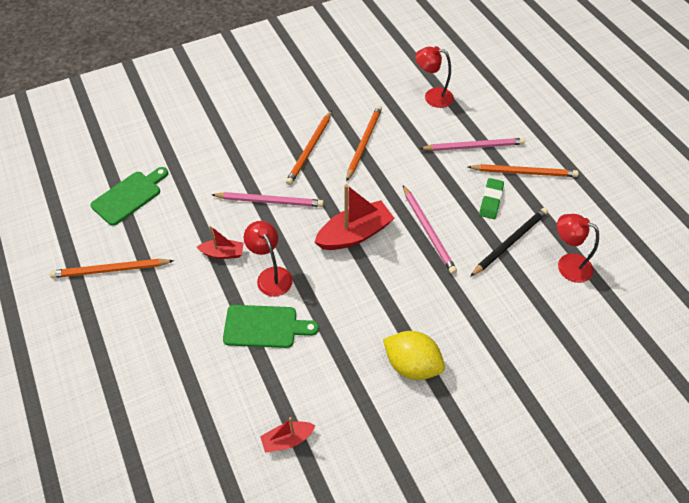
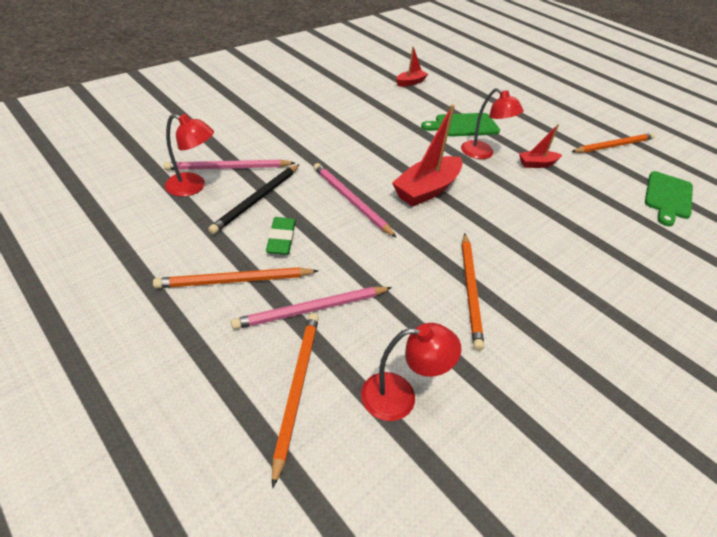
camera: 160 degrees right, 10 degrees down
(270, 201) = (532, 208): pink pencil -> pink pencil (228, 168)
(310, 149) = (533, 271): orange pencil -> orange pencil (297, 389)
(412, 365) = (339, 115): yellow lemon -> none

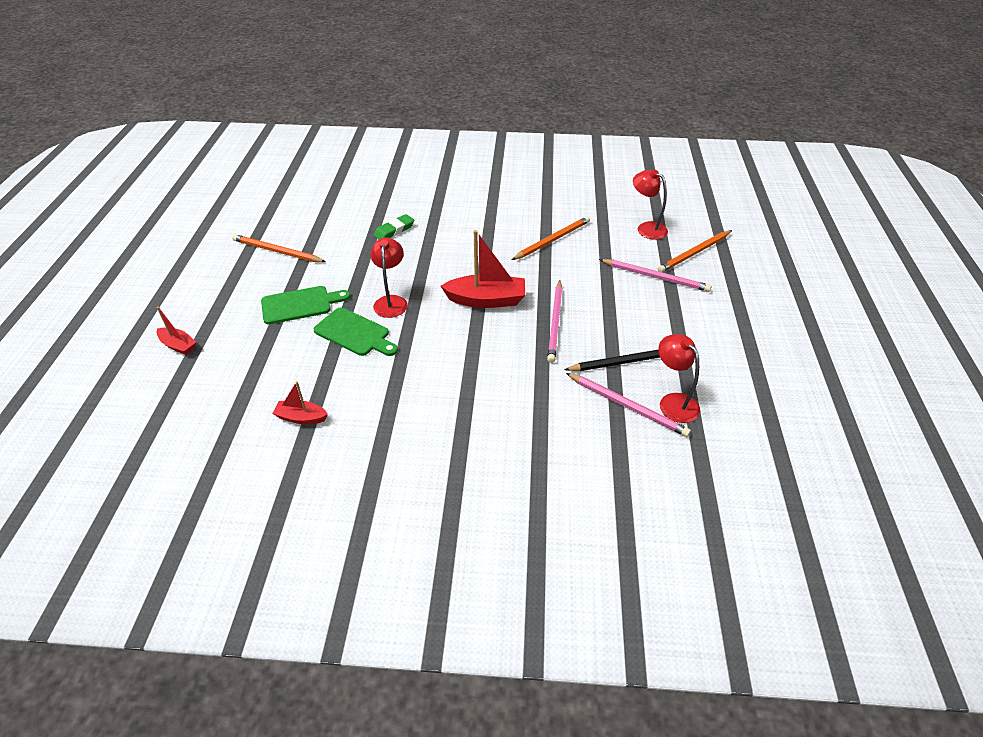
camera: 130 degrees left, 0 degrees up
(234, 280) = (690, 314): orange pencil -> none
(281, 239) = (636, 323): green eraser -> green eraser (394, 230)
(537, 164) = (367, 272): red boat -> red boat (178, 345)
(668, 197) = (332, 211): green cutting board -> green cutting board (300, 305)

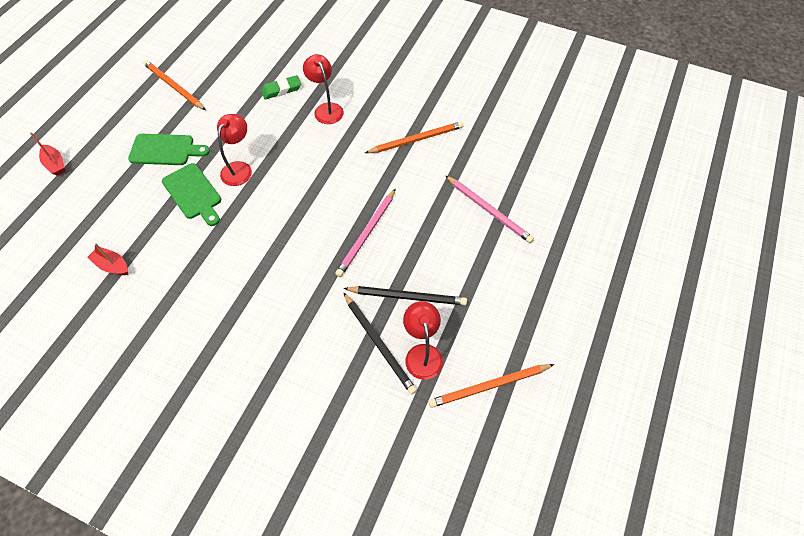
camera: 20 degrees right, 15 degrees up
(486, 300) = (320, 191): red boat -> none
(627, 406) = (379, 344): pink pencil -> black pencil
(646, 228) = (515, 150): red lamp -> red lamp (326, 109)
(694, 253) = (544, 193): orange pencil -> orange pencil (489, 386)

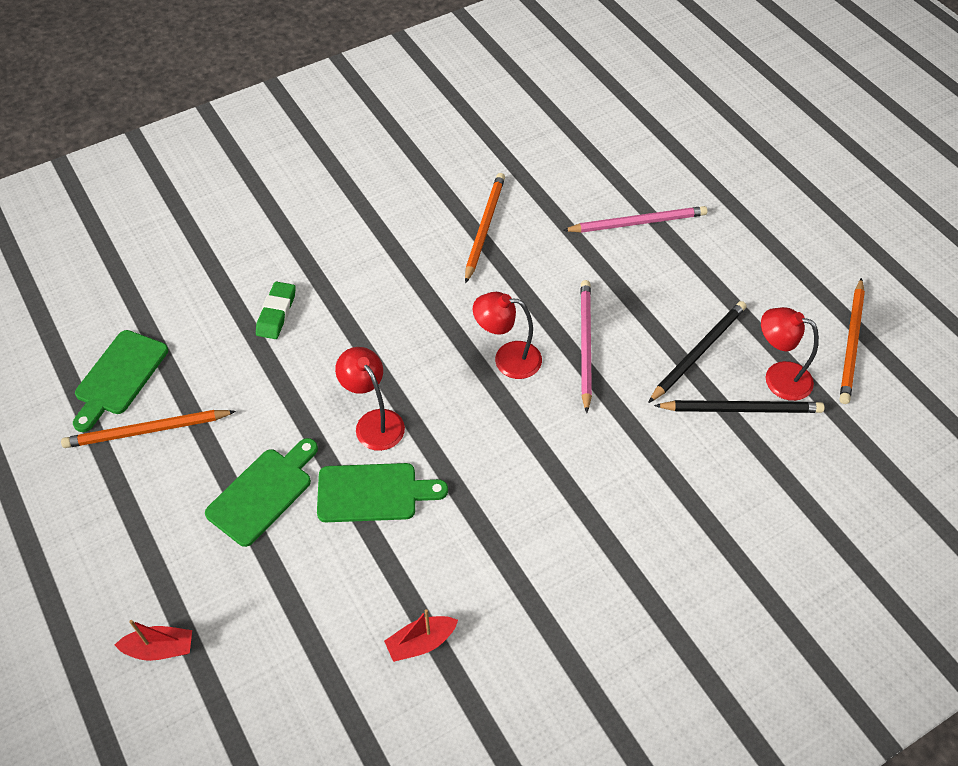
camera: 55 degrees left, 5 degrees down
(199, 58) = (119, 376): none -> green cutting board
(326, 109) = (355, 285): red lamp -> red lamp (507, 359)
(366, 234) = (585, 344): pink pencil -> pink pencil turned 150 degrees counterclockwise

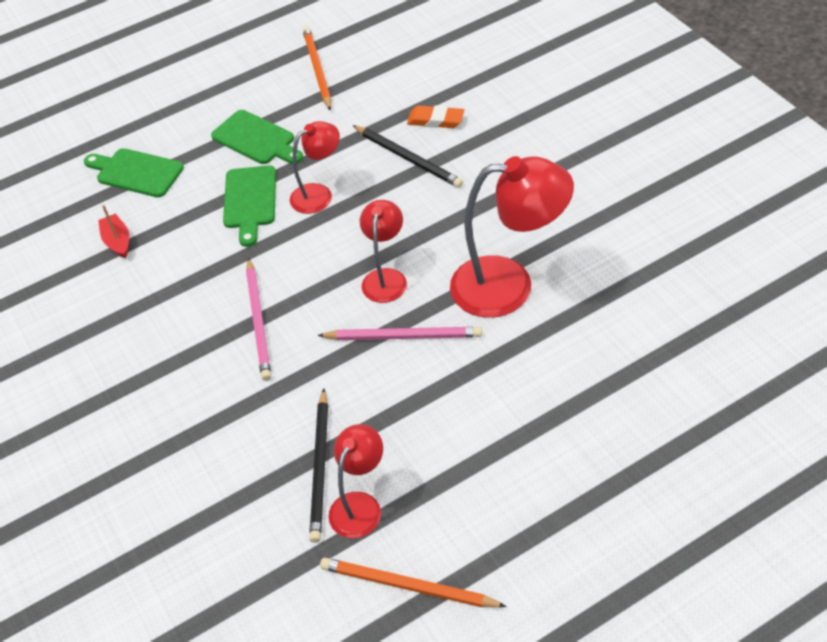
camera: 95 degrees right, 5 degrees down
(119, 376) = (369, 46): green cutting board -> green cutting board (136, 172)
(160, 648) = (140, 109): red boat -> none
(276, 313) = (435, 120): green eraser -> orange eraser
(484, 227) = (555, 250): orange pencil -> none
(525, 263) = (509, 285): none -> red lamp
(638, 223) = (579, 381): pink pencil -> pink pencil (258, 321)
(698, 352) = (394, 432): black pencil -> black pencil (408, 158)

